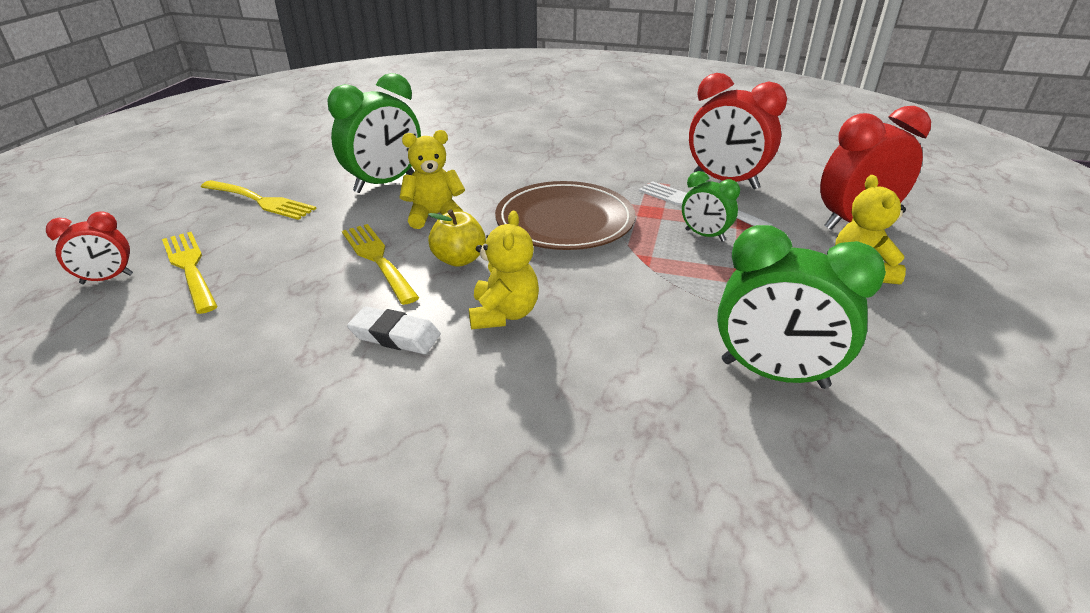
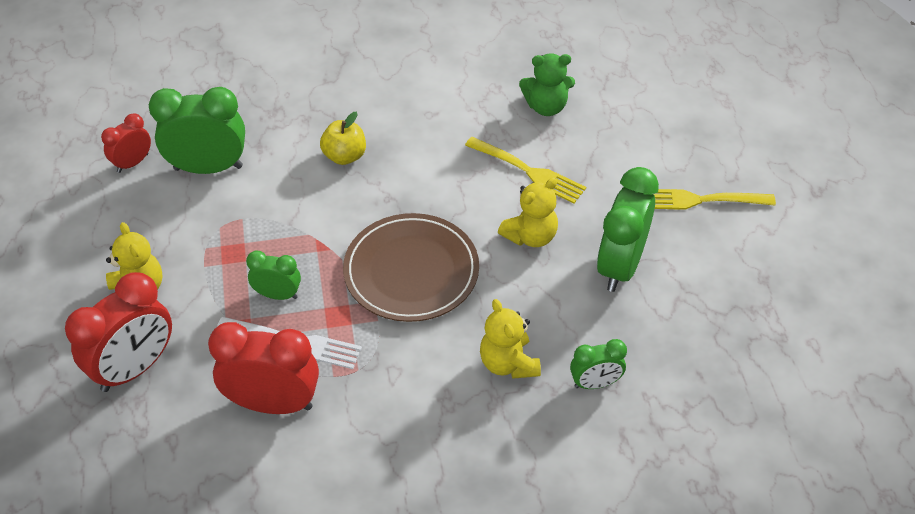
camera: 155 degrees right, 15 degrees up
(107, 279) = (691, 92): red clock -> red clock (132, 163)
(190, 268) = (651, 118): yellow fork -> none
(277, 313) = (546, 106): none -> green teddy bear
(395, 336) = (456, 117): white eraser -> none
(459, 259) = (467, 193): yellow apple -> yellow apple (344, 156)
(477, 143) = (595, 383): none -> green clock
(503, 314) = (399, 155): yellow teddy bear -> yellow teddy bear (508, 363)

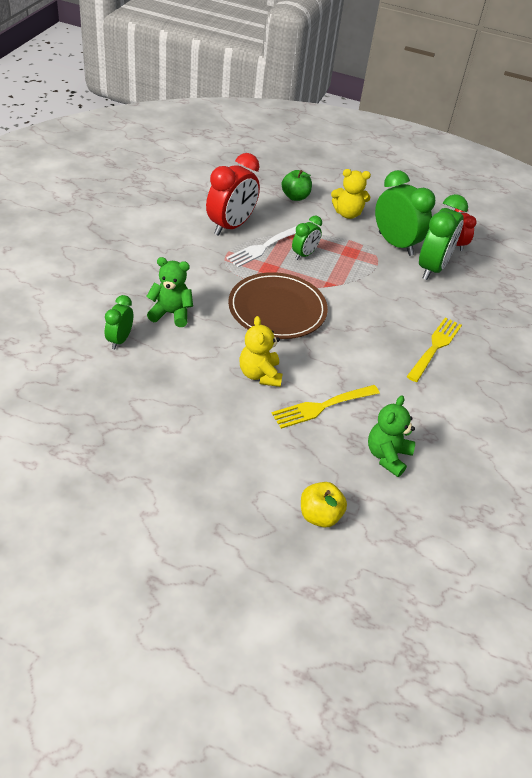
camera: 115 degrees right, 5 degrees down
(135, 368) = (295, 197): red clock -> green apple
(344, 156) = (404, 326): yellow apple -> yellow apple (320, 515)
(508, 363) = (171, 313): yellow teddy bear -> green teddy bear
(620, 266) = (194, 404): green clock -> green clock (395, 244)
(701, 200) = (213, 490): yellow fork -> yellow fork (435, 348)

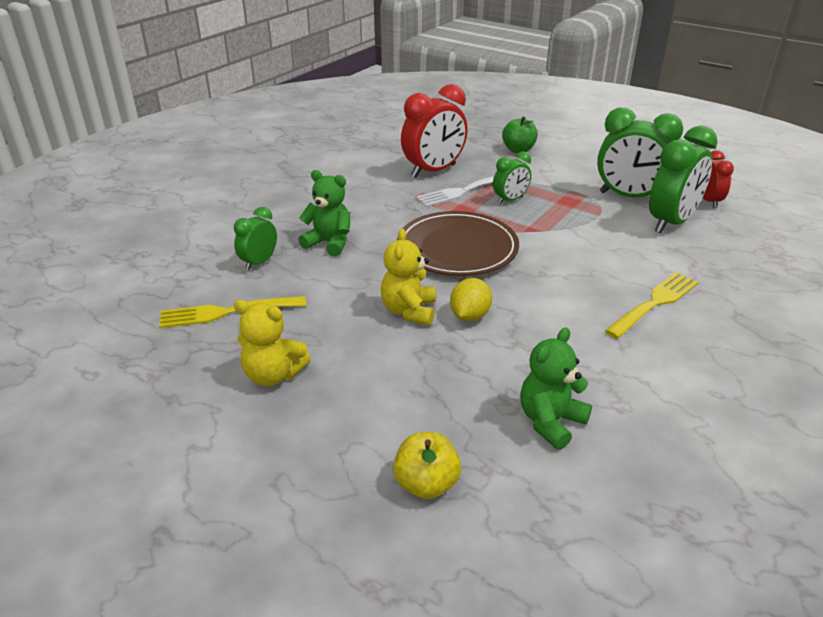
camera: 20 degrees right, 10 degrees down
(306, 374) = (469, 316): none -> yellow lemon
(323, 406) = (478, 353): yellow fork -> yellow fork (228, 312)
(347, 214) = (576, 167): yellow teddy bear -> yellow teddy bear (273, 375)
(395, 244) = (629, 197): green clock -> green clock turned 135 degrees clockwise

